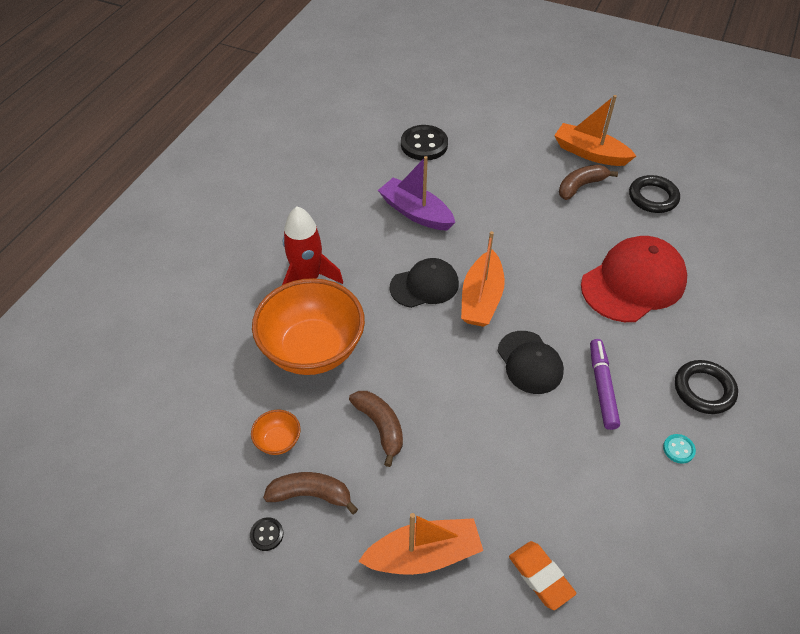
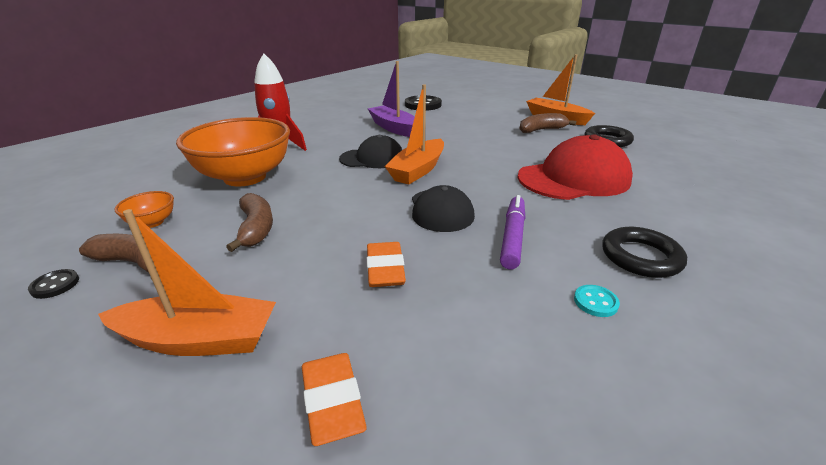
camera: 15 degrees right, 20 degrees down
(517, 451) = (385, 269): none -> orange eraser

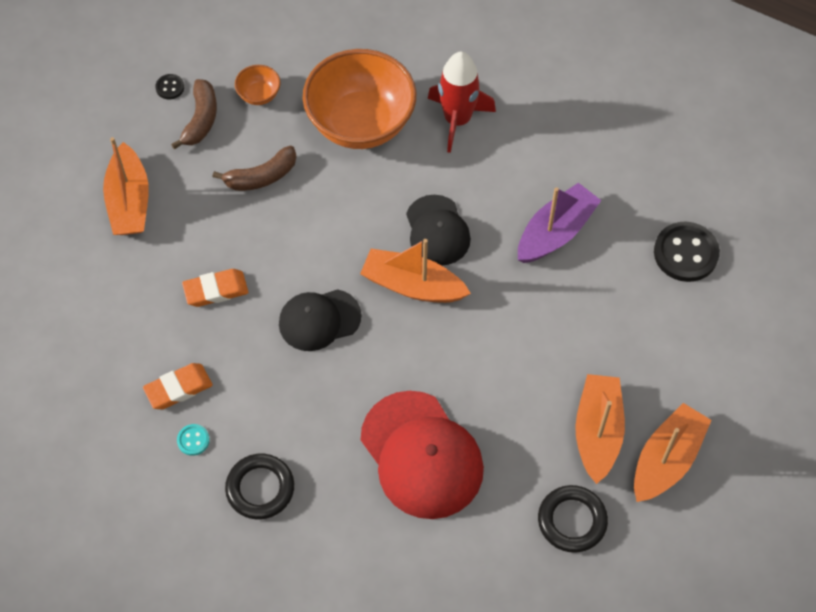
camera: 80 degrees right, 30 degrees up
(332, 401) = (91, 289): orange eraser -> orange eraser (178, 388)
(512, 237) = (277, 384): purple marker -> none
(541, 130) = (597, 432): brown banana -> orange boat

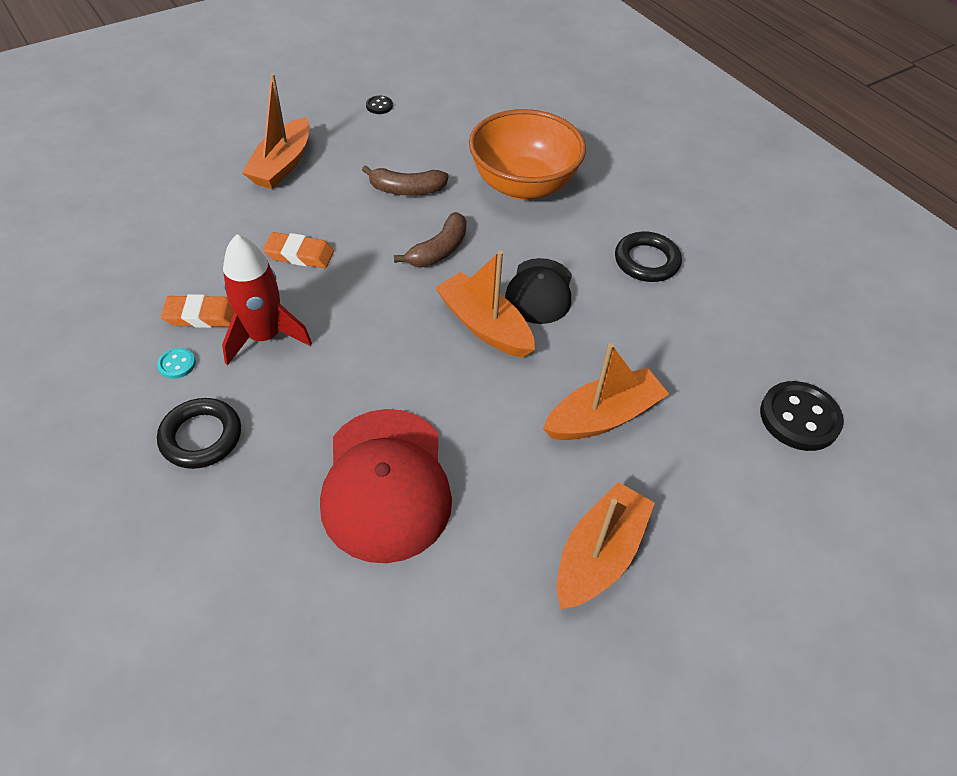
camera: 25 degrees right, 10 degrees down
(201, 119) = (387, 134): brown banana -> brown banana (439, 250)
(259, 95) = (448, 136): orange bowl -> none
(319, 320) = (374, 316): black cap -> none
(457, 120) = (615, 215): red rocket -> red rocket (265, 336)
(555, 232) = (661, 340): purple boat -> none
(572, 521) = (510, 642): black ring -> black ring (646, 261)
(666, 460) = (668, 628): orange boat -> orange boat (603, 417)

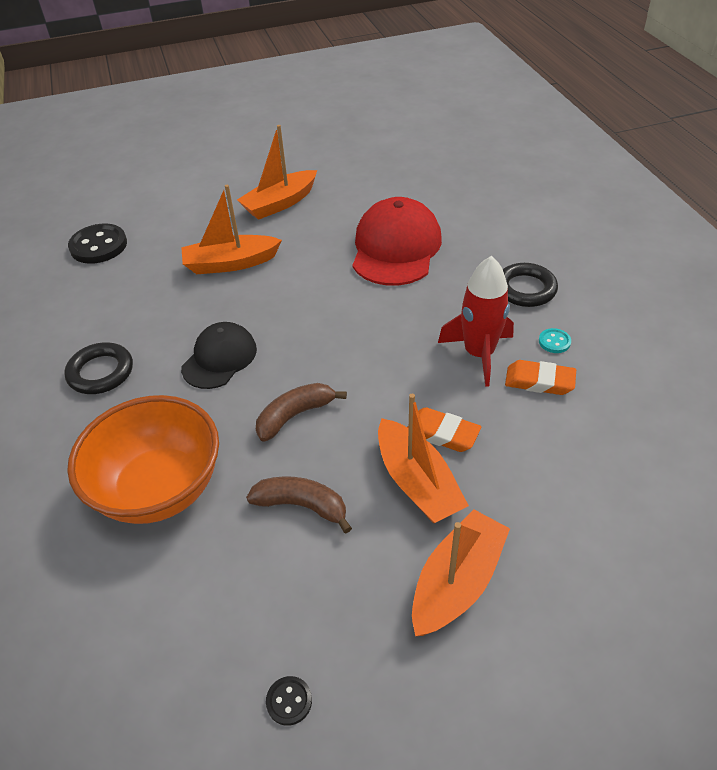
camera: 160 degrees left, 5 degrees down
(484, 326) = (284, 336): orange boat -> orange boat (417, 482)

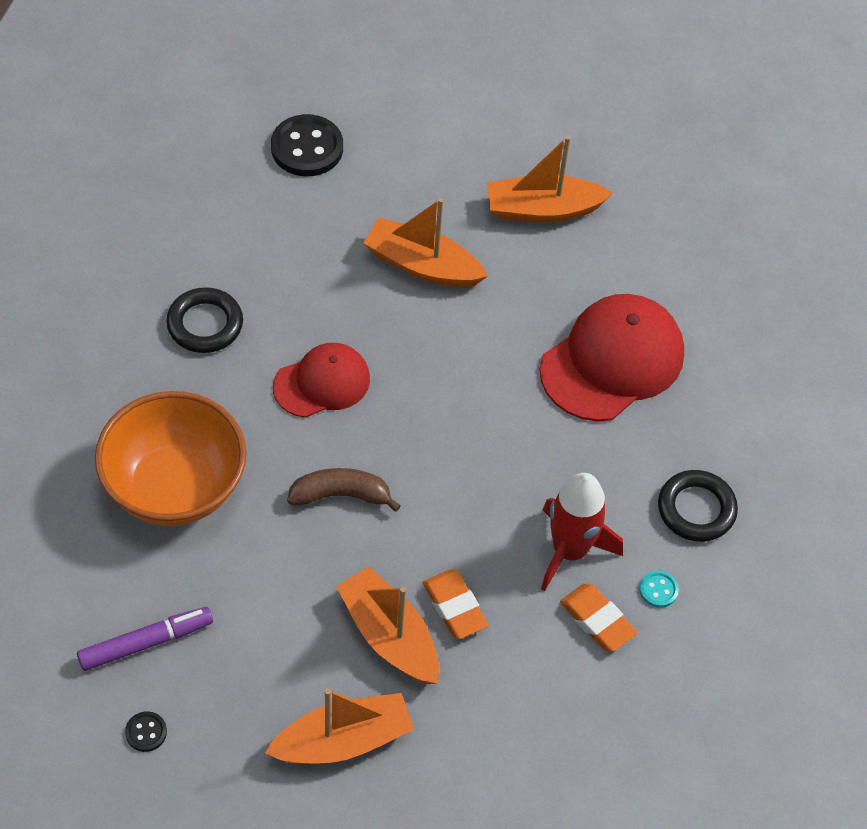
camera: 30 degrees right, 10 degrees up
(219, 358) = (322, 383): black cap -> red cap
(227, 623) = (145, 643): none -> purple marker
(302, 506) = (276, 587): brown banana -> none
(417, 482) = (389, 636): orange boat -> orange boat turned 135 degrees clockwise

